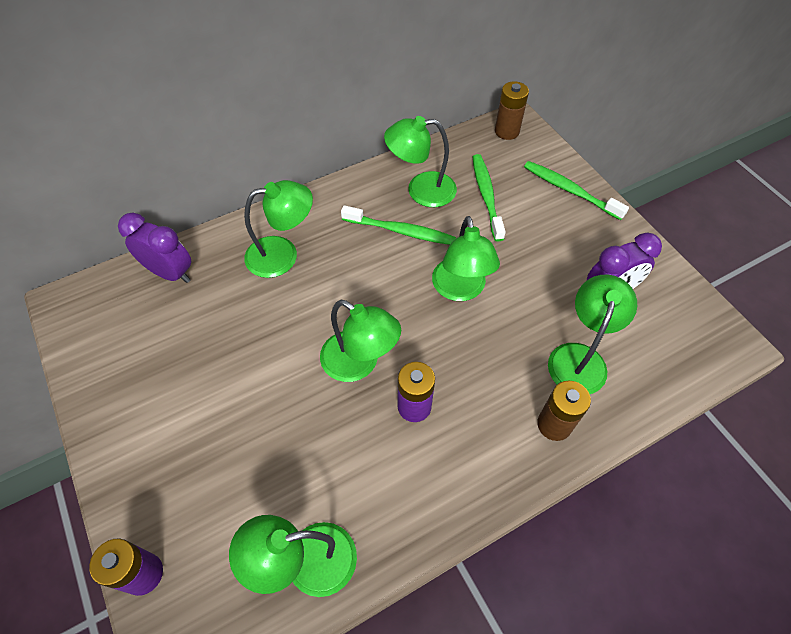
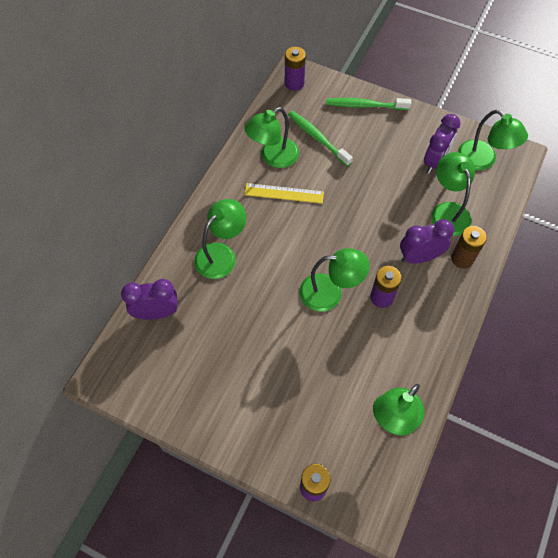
camera: 35 degrees left, 5 degrees up
(401, 231) = (284, 193): green toothbrush -> yellow ruler
(460, 289) = (351, 210): green lamp -> green lamp (483, 160)
(499, 389) = (419, 257): none -> purple clock
(507, 131) = (294, 83): brown battery -> purple battery

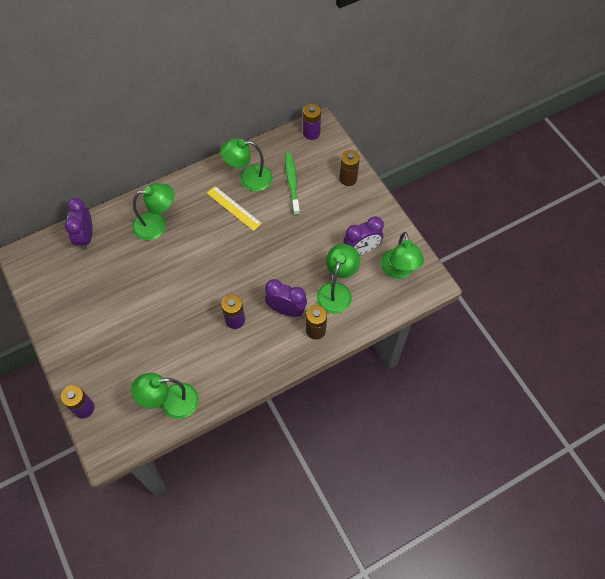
camera: 35 degrees right, 0 degrees up
(156, 313) = (86, 237): purple clock -> purple clock turned 120 degrees counterclockwise
(330, 292) = (204, 294): green lamp -> none
(365, 105) = (348, 178): green toothbrush -> brown battery

